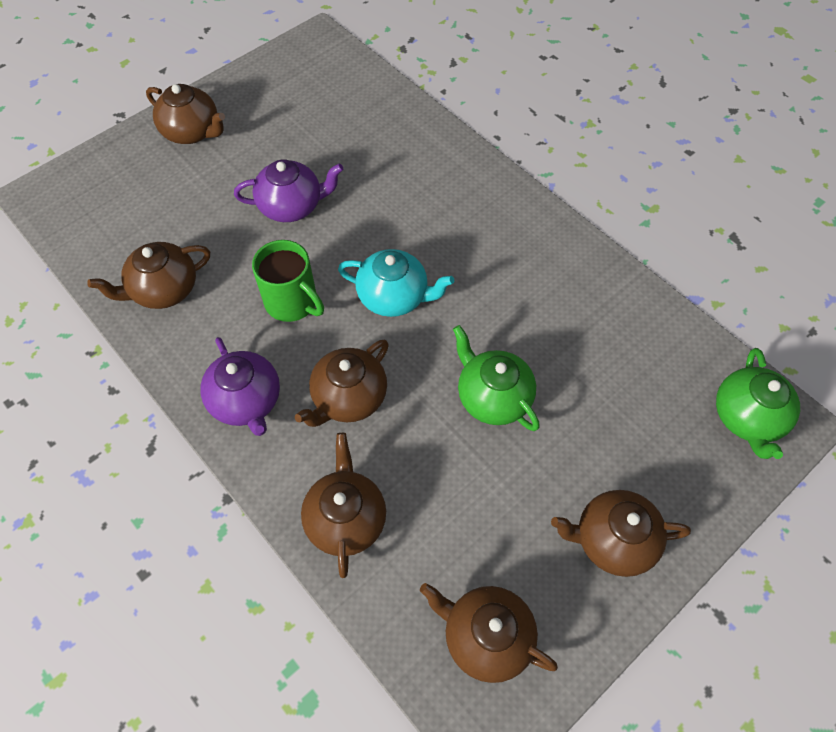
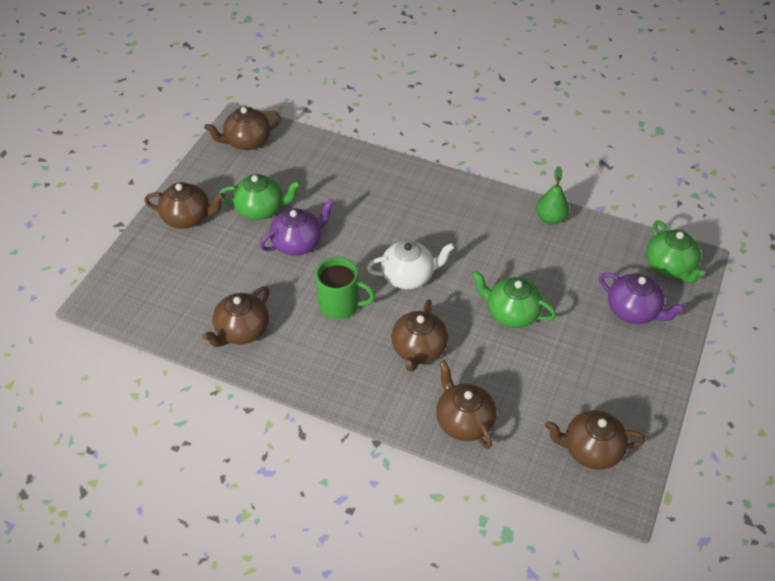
camera: 25 degrees left, 10 degrees down
(246, 401) = (350, 378): purple teapot -> purple teapot (633, 311)
(276, 150) = (261, 209): none -> green teapot
(394, 297) = (408, 276): turquoise teapot -> white teapot
(612, 540) = (632, 366): brown teapot -> brown teapot (247, 141)
(619, 288) = (550, 218): none -> green pear

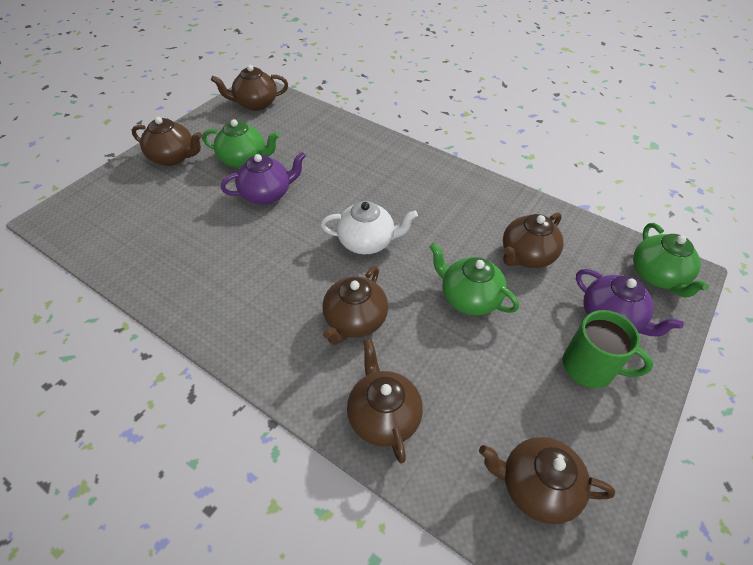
camera: 10 degrees right, 0 degrees up
(242, 331) = (175, 269): brown teapot -> brown teapot (526, 256)
(341, 305) = (287, 259): green mug -> green mug (590, 367)
(550, 218) = (530, 208): green pear -> none

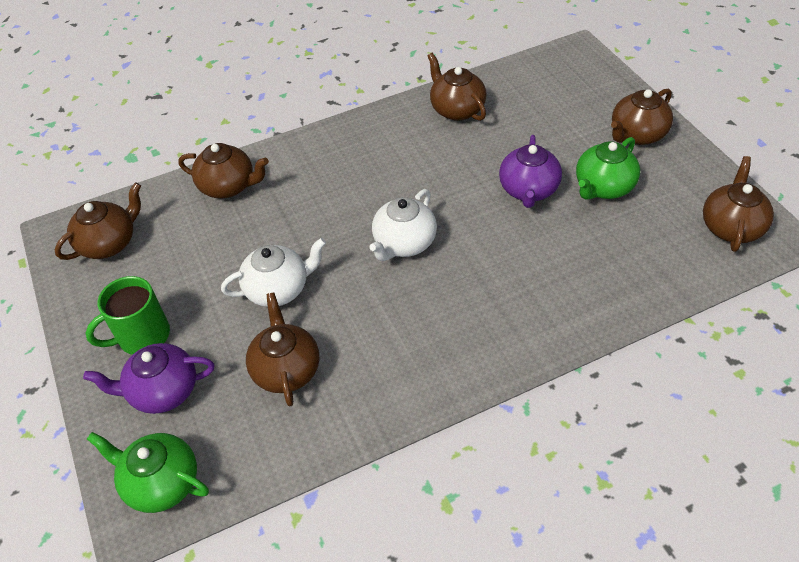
camera: 125 degrees right, 0 degrees up
(354, 321) = (320, 201): brown teapot -> brown teapot (457, 109)
(469, 298) = (278, 289): green teapot -> white teapot

